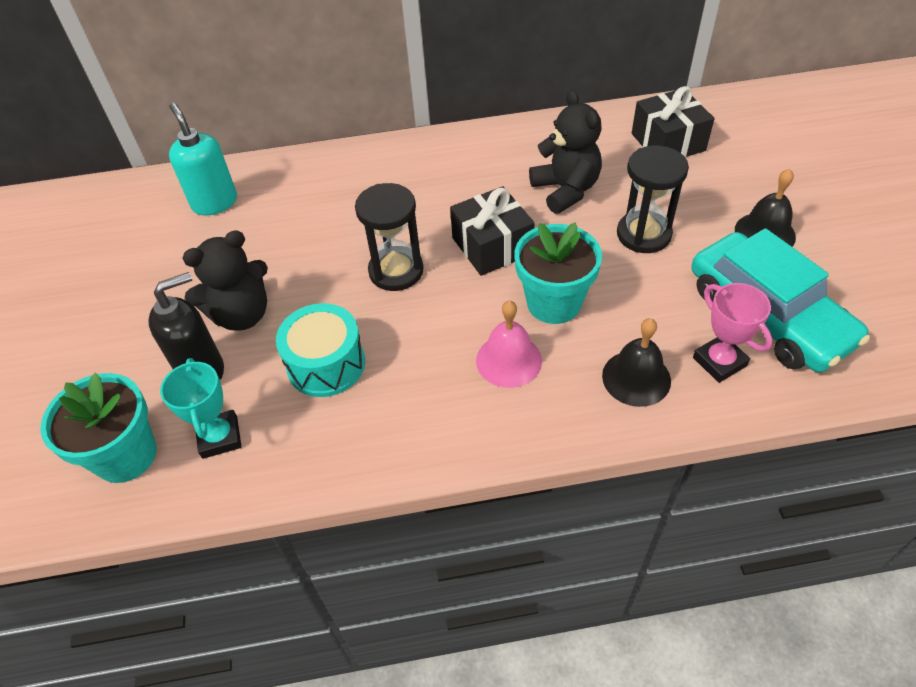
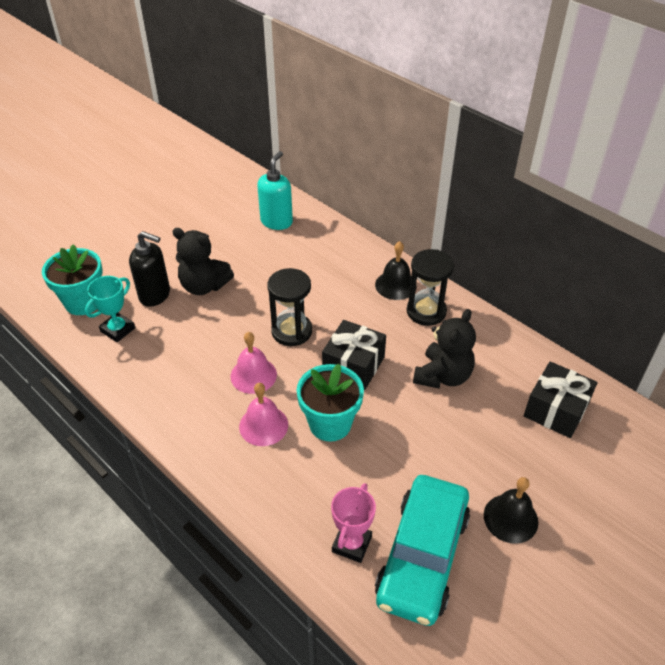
camera: 50 degrees right, 5 degrees down
(326, 364) = (196, 342): turquoise drum -> none
(428, 334) = (253, 375): none -> pink bell
(636, 378) = (300, 501): black bell -> black bell (395, 285)
(643, 234) = (439, 442): black hourglass -> black hourglass (426, 311)

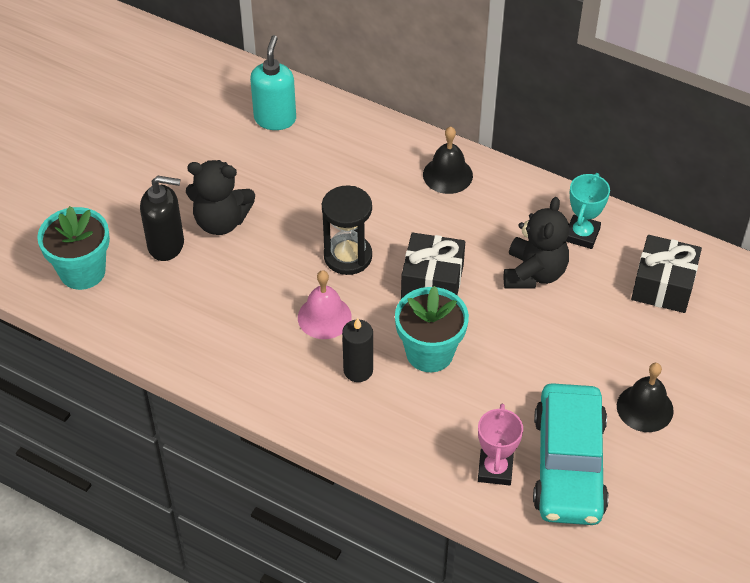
camera: 15 degrees left, 5 degrees up
(118, 330) = (142, 297): turquoise trophy -> turquoise trophy (582, 235)
(263, 425) = (358, 370): pink bell -> black candle
(426, 311) = (493, 201): black hourglass -> none

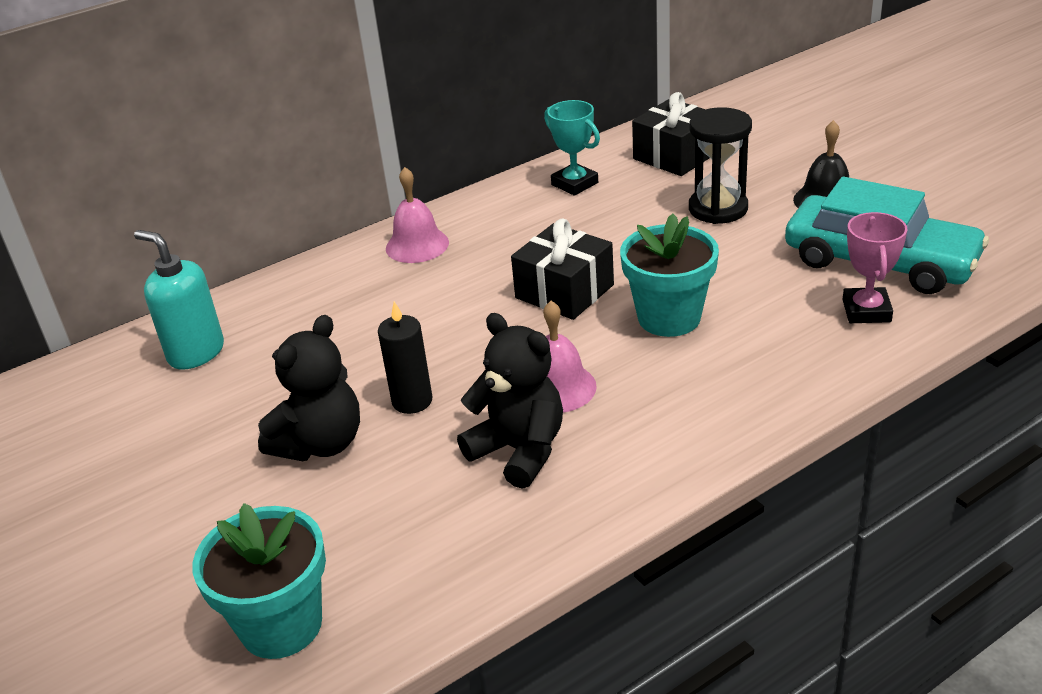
camera: 60 degrees left, 15 degrees down
(166, 245) = (313, 510): black soap dispenser -> none
(348, 256) = (475, 345): black hourglass -> black hourglass (718, 209)
(358, 370) = (662, 379): black candle -> black candle (412, 401)
(447, 175) = (417, 245): black bell -> pink bell
(495, 469) = (866, 311): pink trophy -> pink trophy turned 60 degrees clockwise
(534, 273) = (604, 223): black teddy bear -> black teddy bear (519, 450)

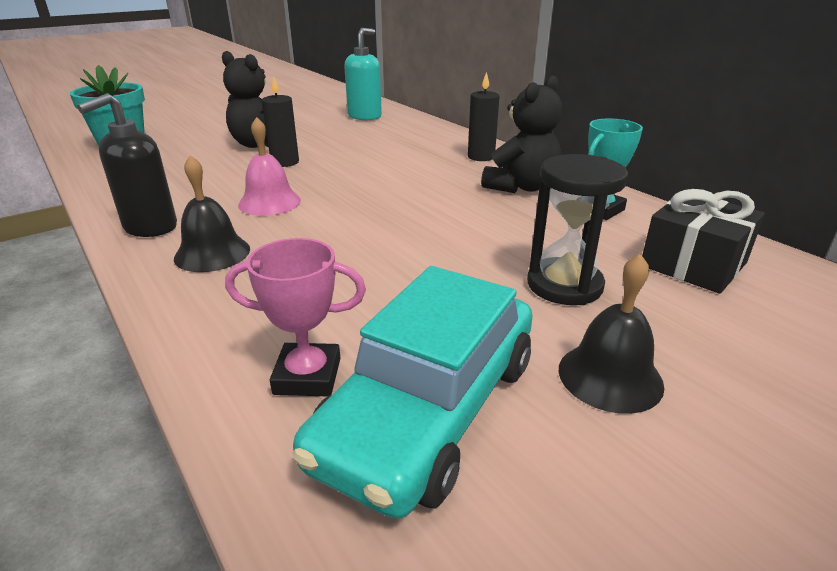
camera: 85 degrees right, 5 degrees down
(417, 245) = (481, 157): pink bell -> black candle
(519, 450) = (207, 191): black teddy bear -> black teddy bear (521, 187)
(564, 291) = (403, 205): black gift -> none
(636, 469) = (150, 227): none -> black soap dispenser
(669, 318) = (345, 247): turquoise flower pot -> none
(694, 401) = (212, 253): none -> black bell

